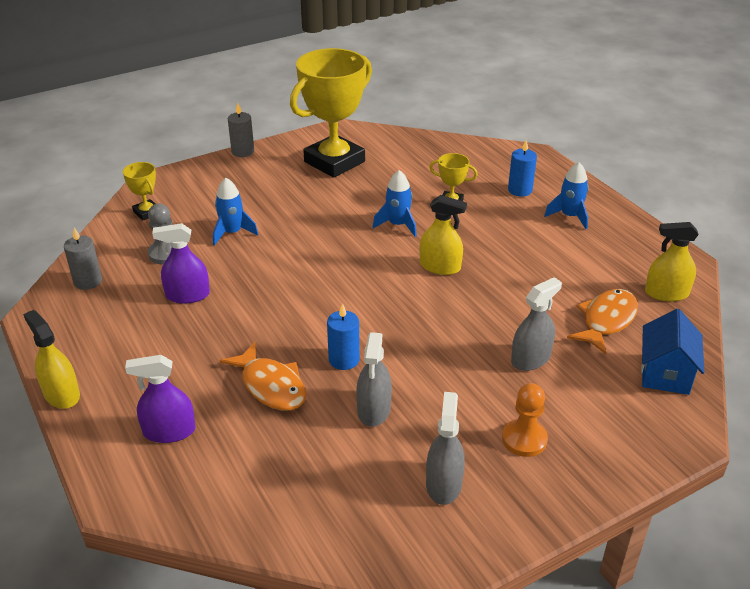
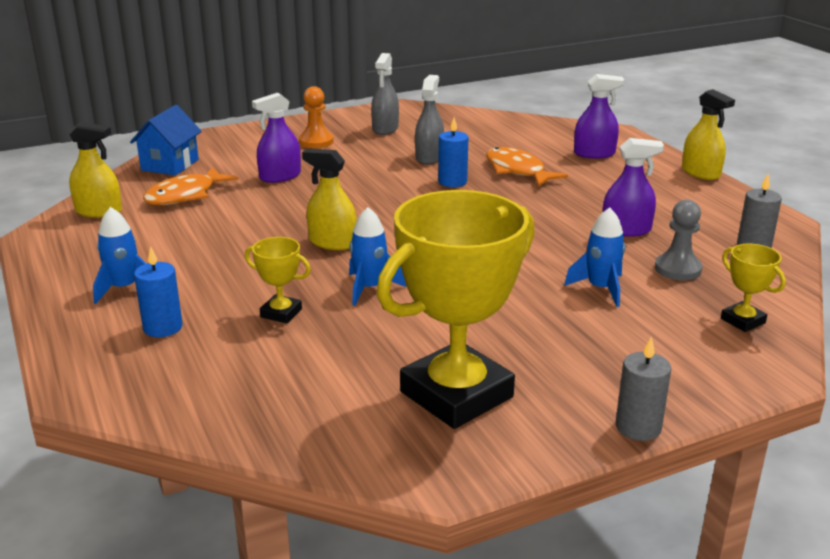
camera: 175 degrees left, 10 degrees down
(530, 358) = (280, 176): grey spray bottle -> purple spray bottle

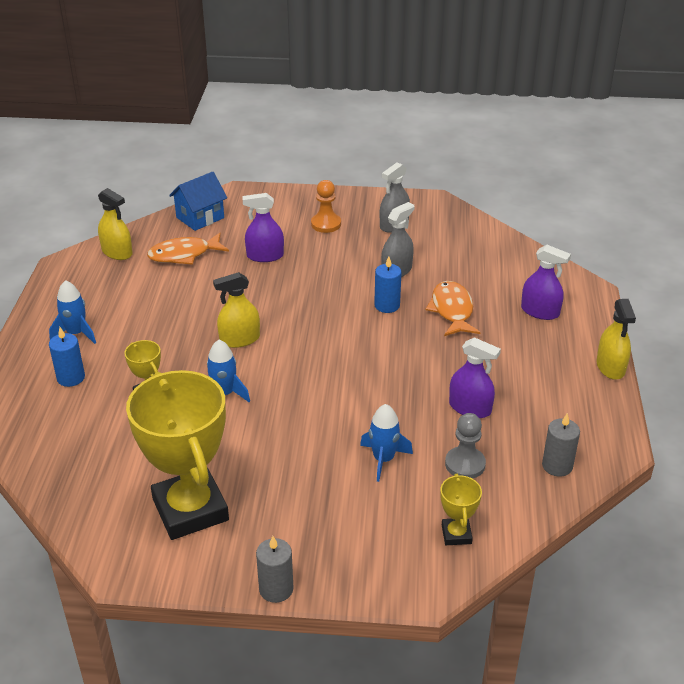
camera: 30 degrees right, 10 degrees up
(332, 242) = (239, 339): yellow spray bottle -> yellow spray bottle turned 75 degrees counterclockwise
(456, 394) = (190, 509): yellow trophy -> yellow trophy turned 75 degrees clockwise

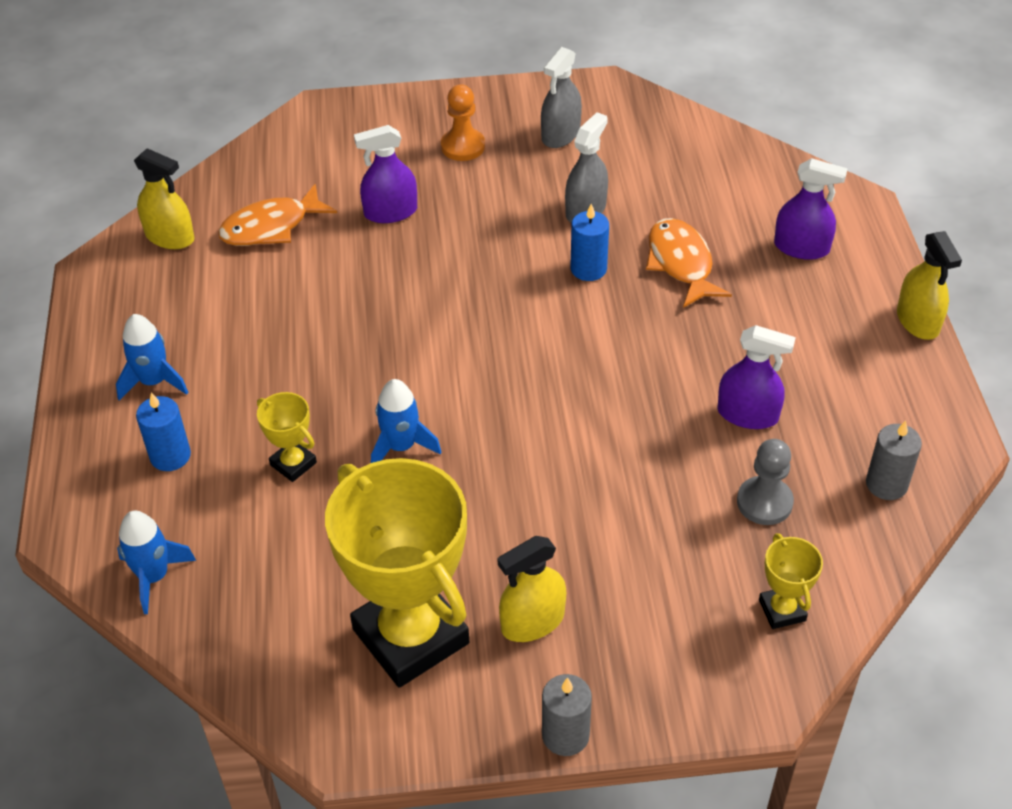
camera: 10 degrees left, 10 degrees up
(200, 218) = (275, 160): blue house -> none
(239, 339) = (396, 355): yellow spray bottle -> yellow spray bottle (532, 621)
(383, 459) = (653, 513): blue rocket -> blue rocket (154, 576)

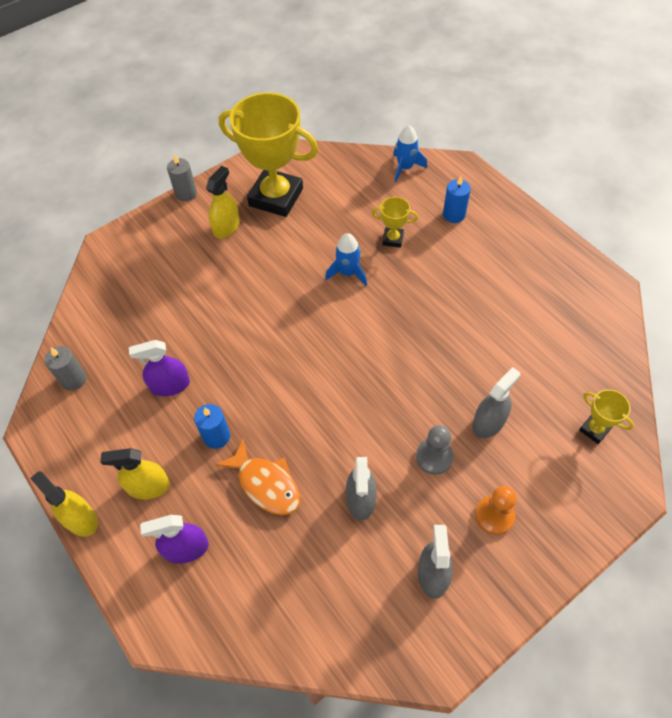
camera: 150 degrees right, 10 degrees up
(154, 382) = (503, 243): blue rocket -> none
(170, 237) = (598, 329): yellow spray bottle -> yellow spray bottle (148, 486)
(271, 227) = (549, 369): orange fish -> none
(390, 212) = (488, 422): purple spray bottle -> grey spray bottle
(588, 269) = (325, 445): blue candle -> blue candle (216, 436)
(764, 502) = (139, 335): grey pawn -> grey pawn (434, 457)
(782, 610) = (110, 285): yellow trophy -> yellow trophy (594, 429)

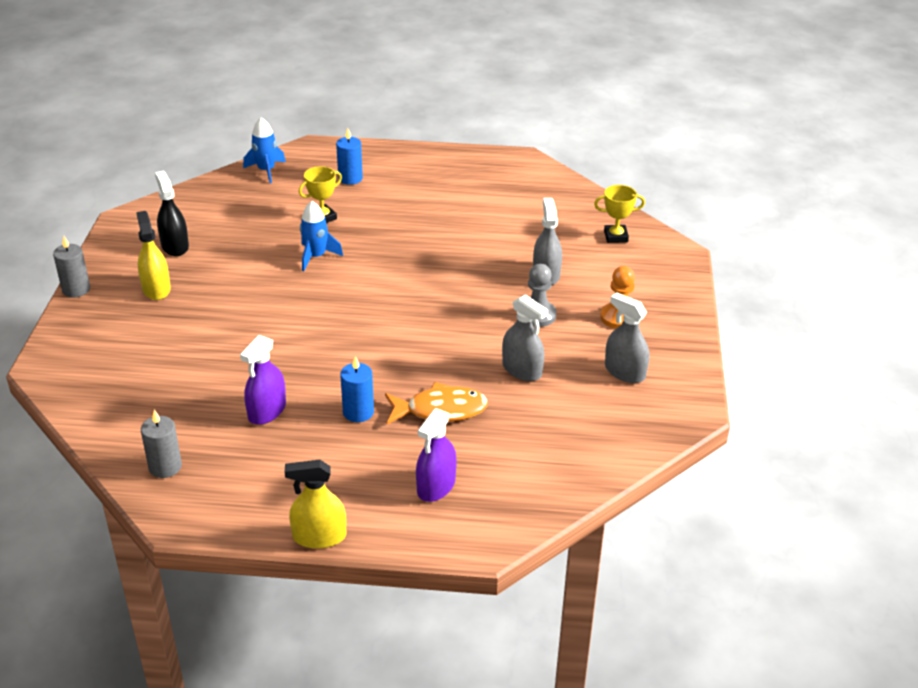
camera: 50 degrees left, 20 degrees down
(148, 486) = (347, 477): yellow spray bottle -> none
(276, 197) = (175, 246): yellow trophy -> black spray bottle

